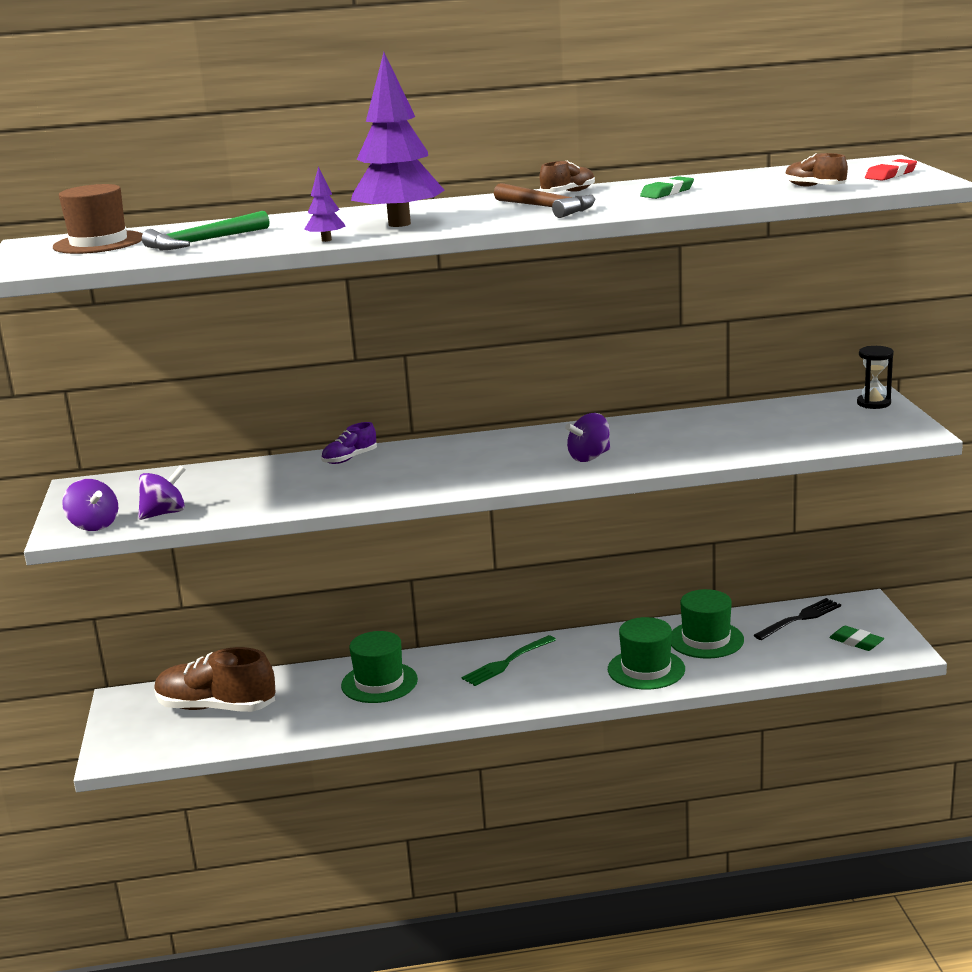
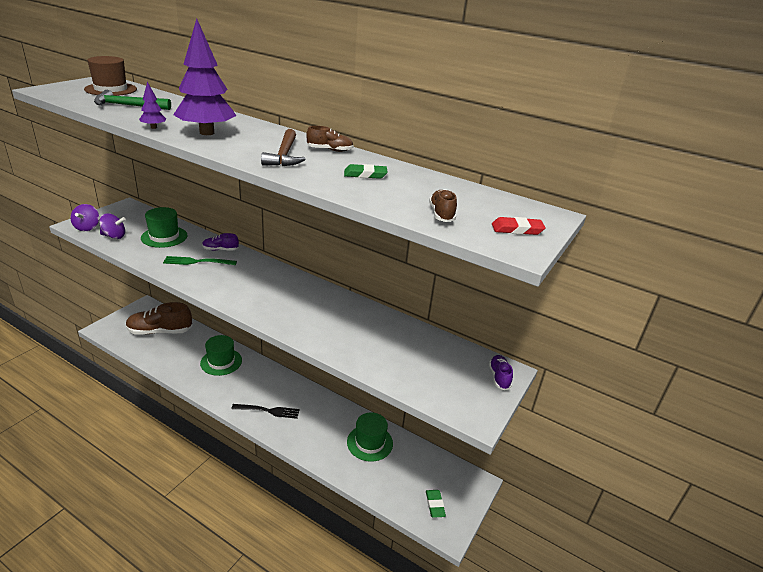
camera: 35 degrees right, 10 degrees up
(216, 707) = (160, 331): brown shoe -> brown shoe turned 60 degrees counterclockwise
(507, 662) = (276, 388): green fork -> green fork (197, 262)
(589, 457) = (296, 314): purple spinning top -> none
(646, 669) = (319, 438): green hat -> green hat (164, 237)
(800, 619) = (431, 466): black fork -> black fork (268, 411)
(873, 403) = (499, 377): black hourglass -> purple shoe

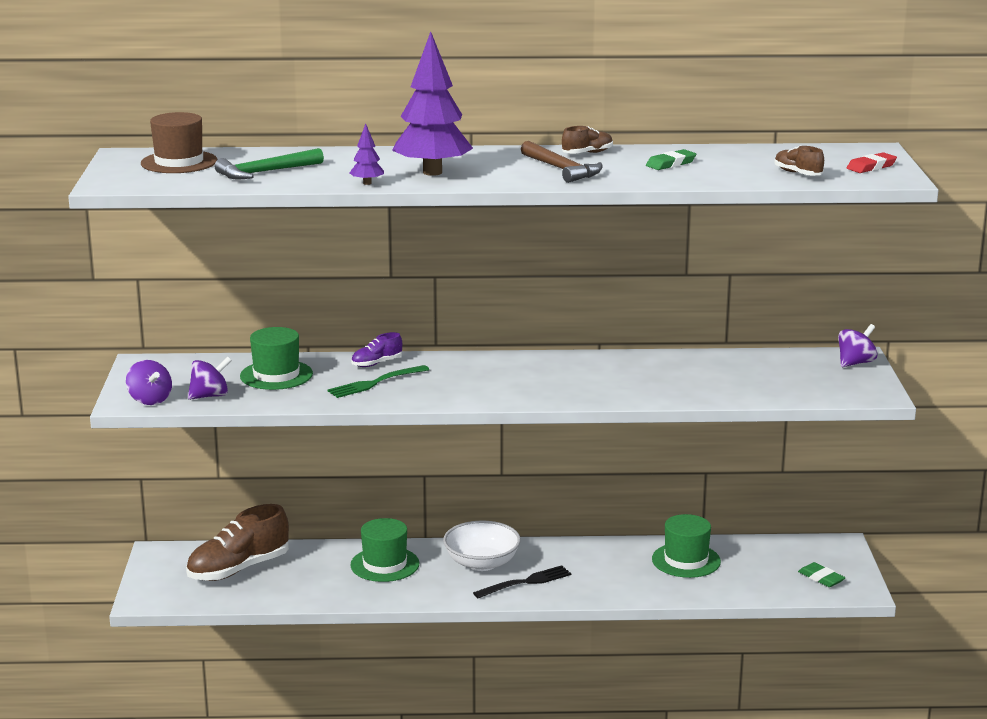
camera: 30 degrees left, 10 degrees down
(264, 385) = (482, 563): none -> white bowl
(499, 377) = (855, 363): purple shoe -> purple spinning top

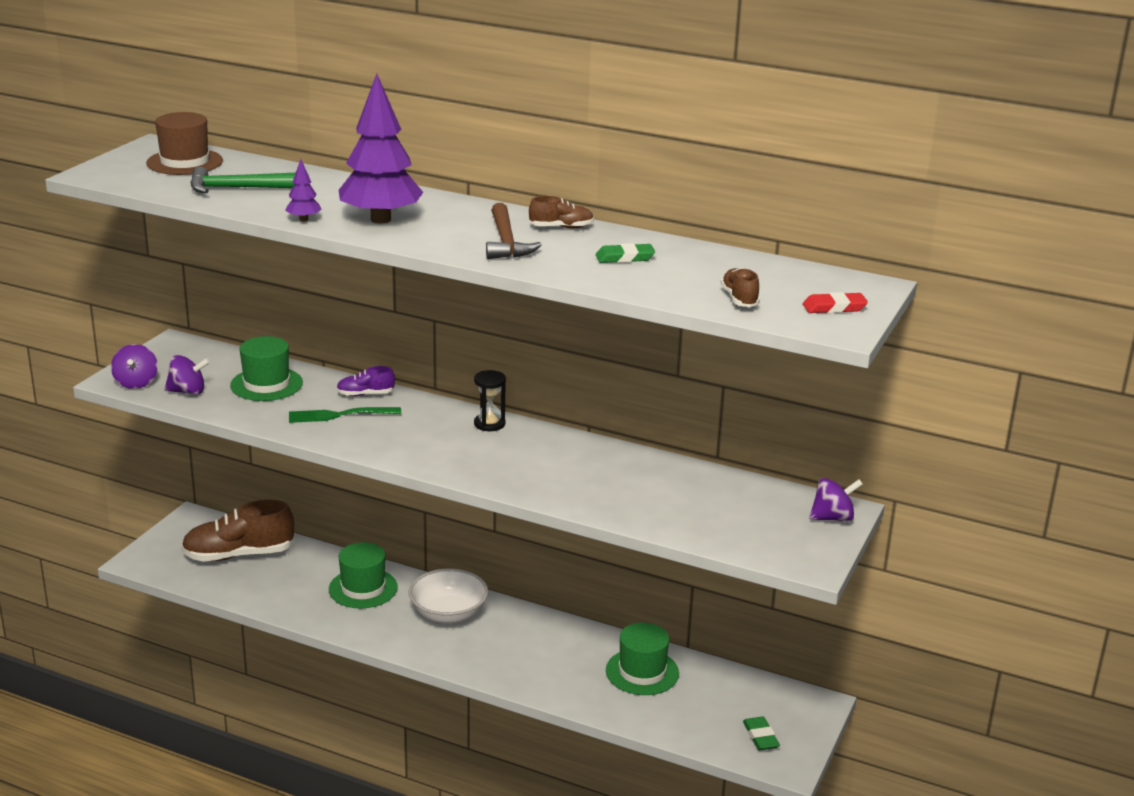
camera: 25 degrees right, 5 degrees up
(512, 361) = (489, 424): none -> black hourglass
(526, 582) = (468, 647): black fork -> none

